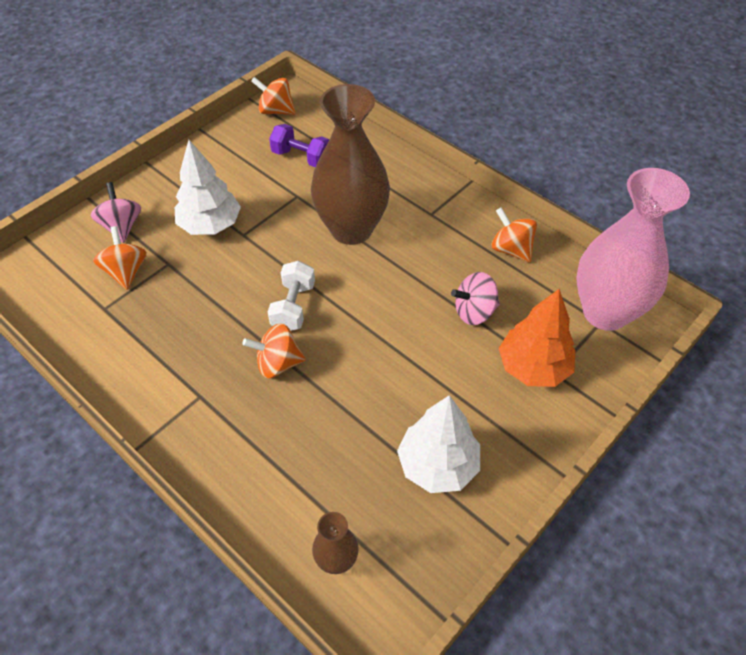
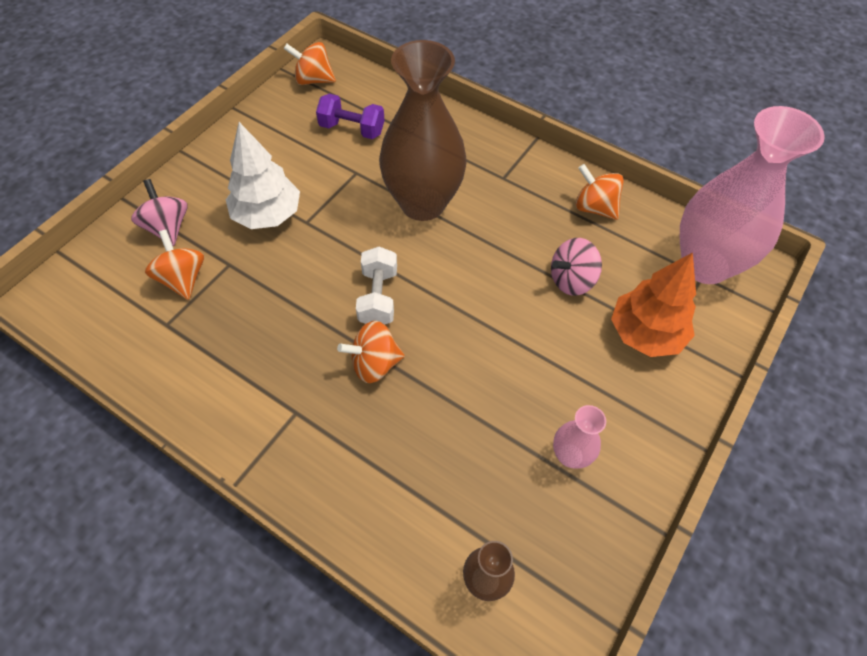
camera: 10 degrees left, 5 degrees up
(437, 465) = (570, 455): white tree -> pink vase

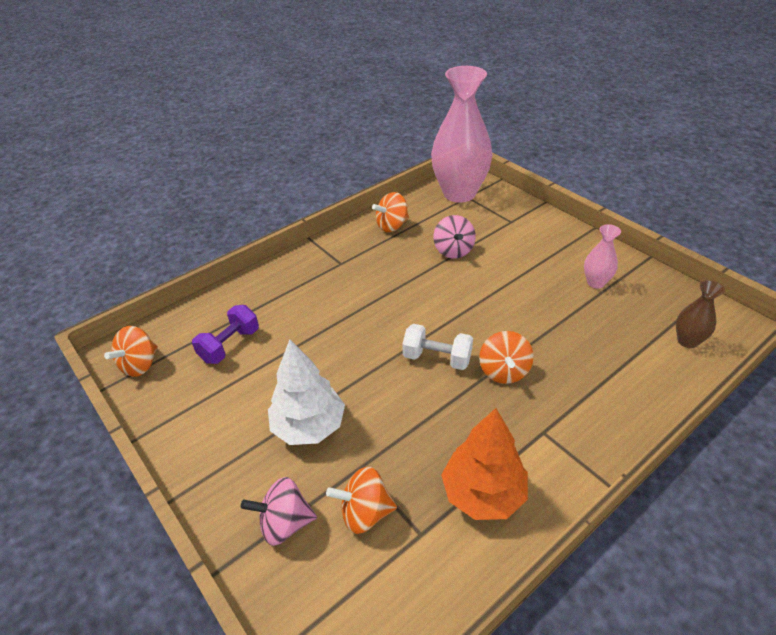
camera: 70 degrees left, 15 degrees down
(422, 203) = (346, 313): brown vase -> none
(645, 334) = (507, 229): orange tree -> orange tree (483, 493)

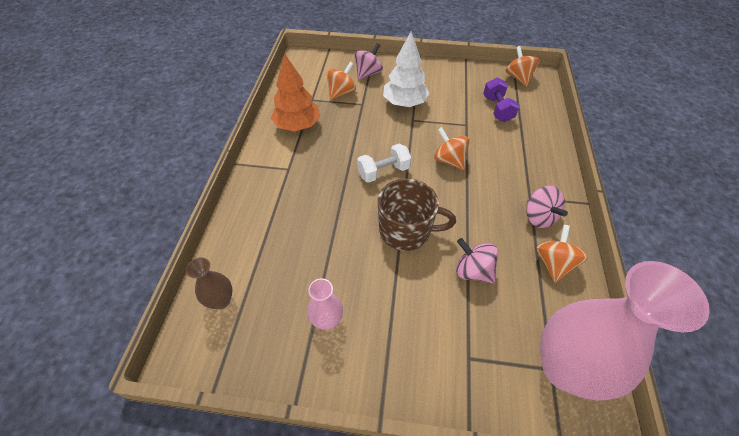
camera: 135 degrees right, 10 degrees up
(357, 249) = (539, 217): none -> pink spinning top
(473, 299) = (406, 230): none -> brown mug
(504, 371) = (337, 189): orange spinning top -> orange spinning top (449, 160)

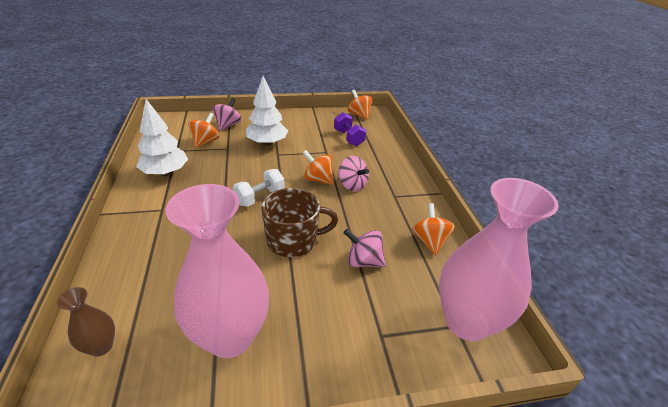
camera: 20 degrees left, 15 degrees down
(297, 126) = (165, 173): orange tree -> white tree
(327, 320) = (230, 336): pink vase -> pink vase, size x2.26
(539, 217) = (406, 209): pink spinning top -> pink spinning top (352, 185)

